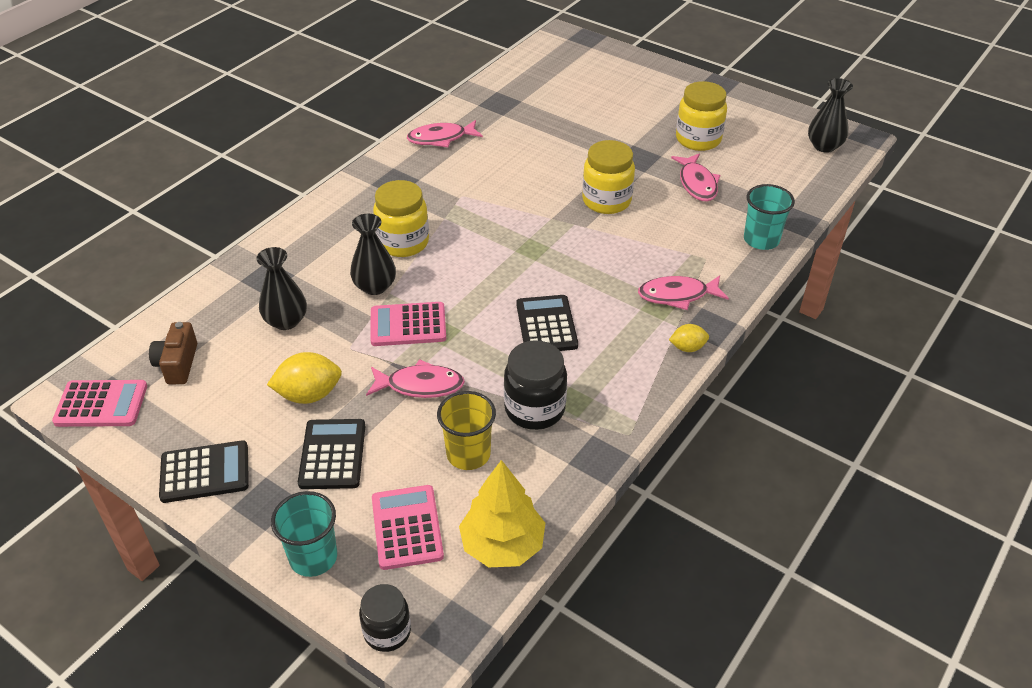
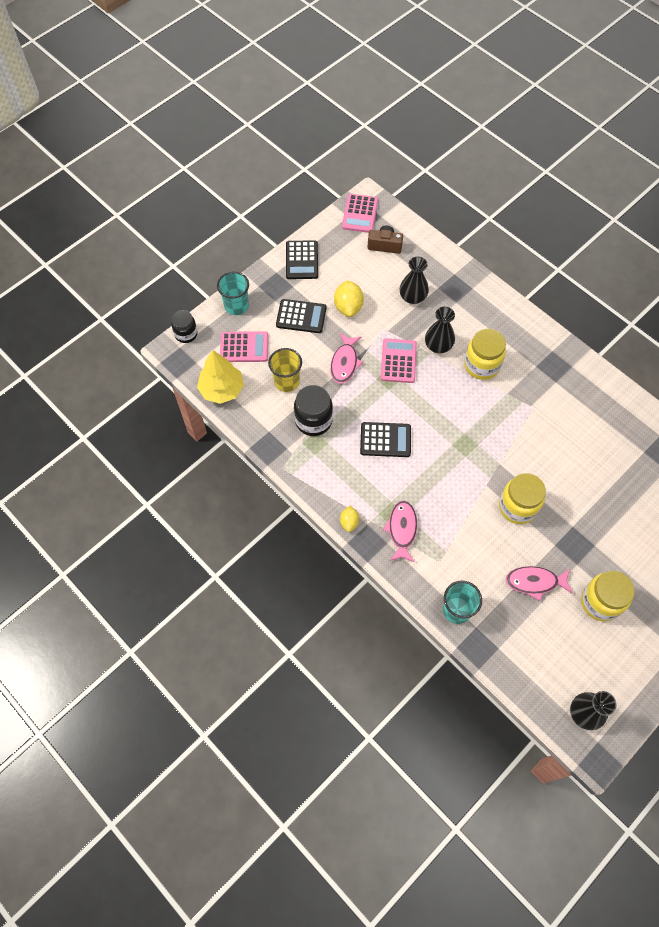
camera: 100 degrees right, 20 degrees up
(441, 138) = (610, 402): pink fish -> none

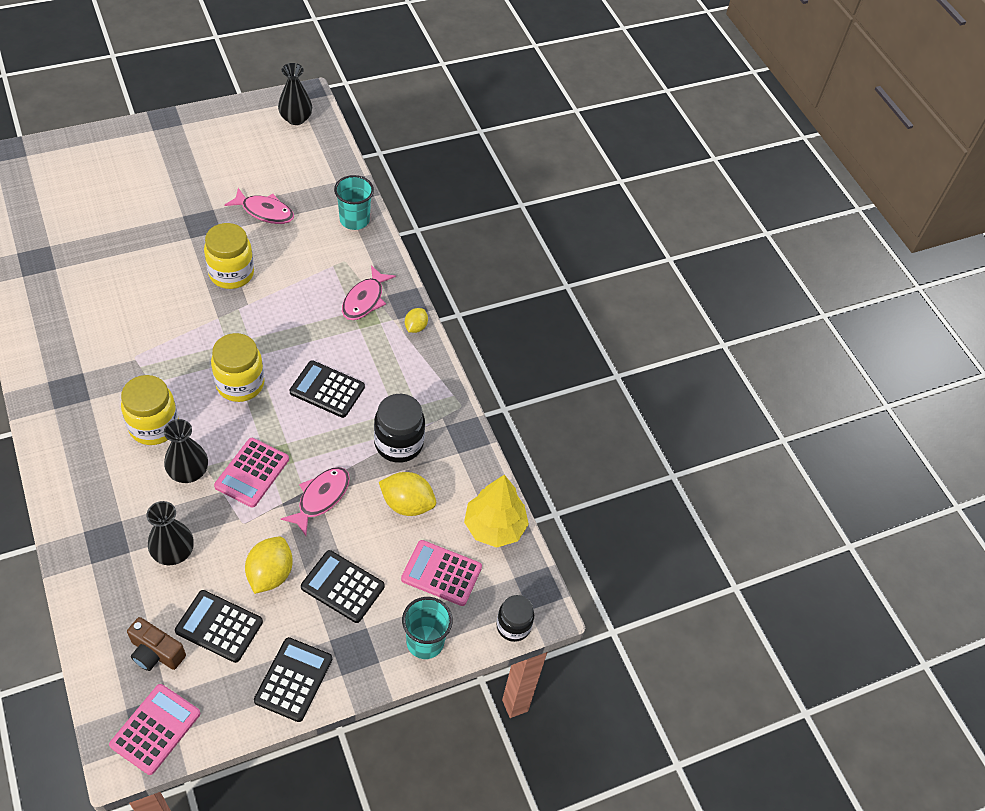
camera: 165 degrees left, 10 degrees down
(287, 381) = (407, 504): yellow cup -> yellow lemon
(359, 270) = (219, 626): none -> black calculator
(600, 602) = (217, 176): yellow jar -> yellow jar (240, 384)

